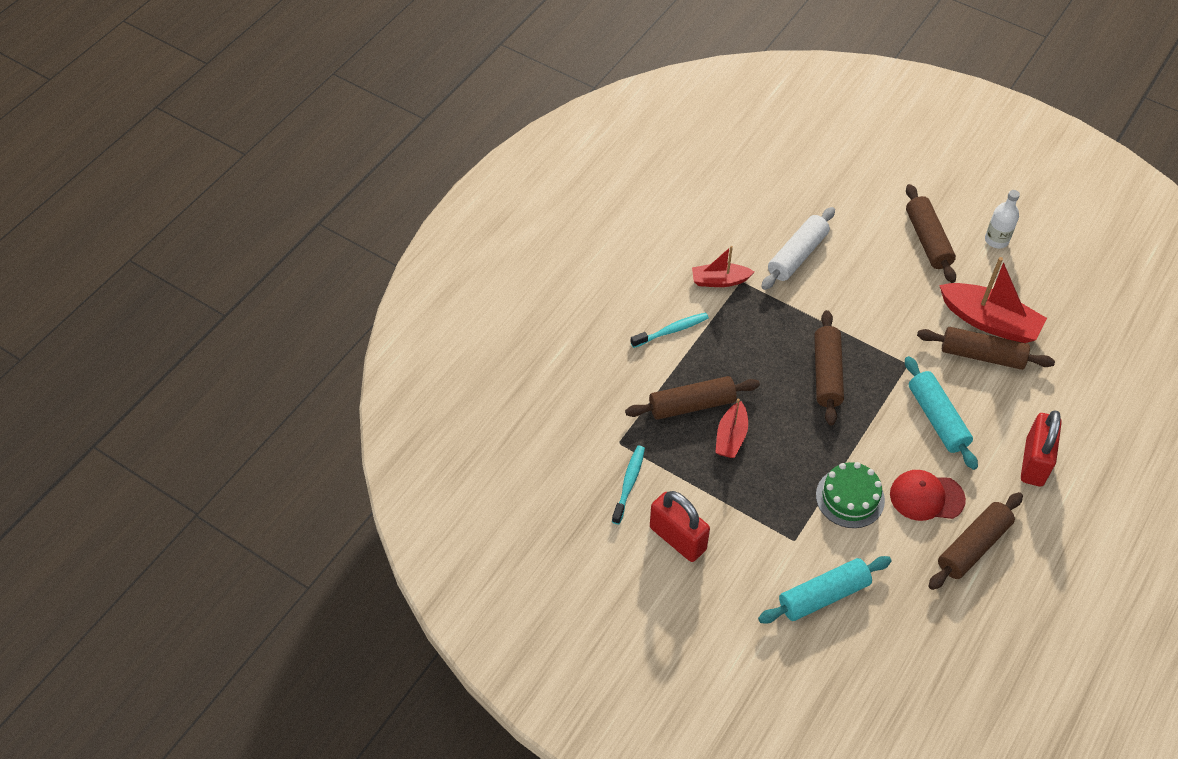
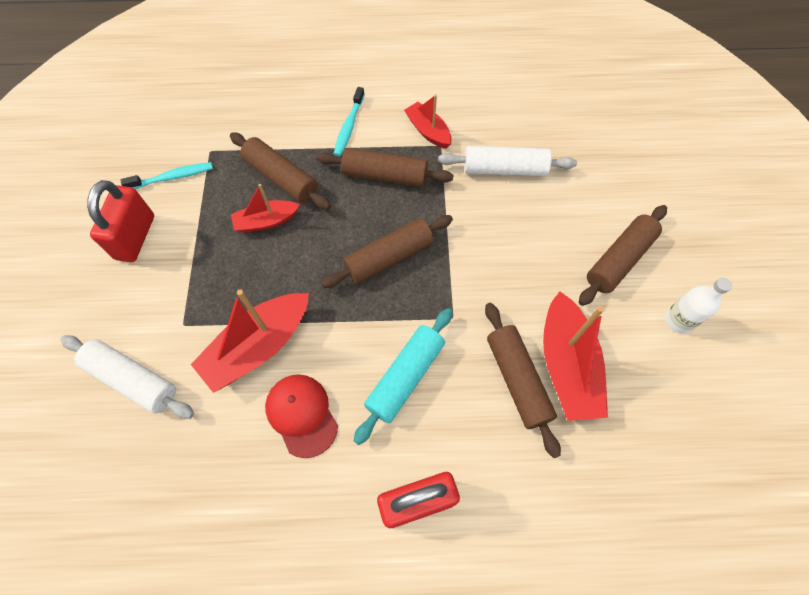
camera: 55 degrees right, 10 degrees up
(671, 330) = (349, 127): turquoise toothbrush -> turquoise toothbrush turned 75 degrees clockwise
(823, 596) = (133, 380): turquoise rolling pin -> white rolling pin
(850, 497) = (258, 347): green cake -> red boat
(973, 546) = (267, 491): brown rolling pin -> brown rolling pin (385, 175)

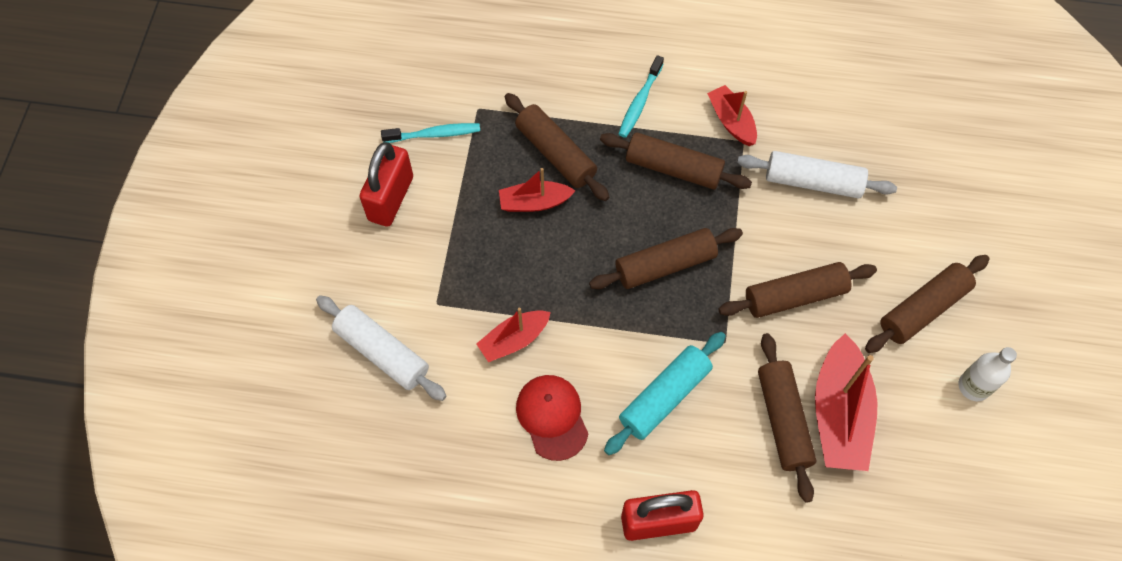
camera: 10 degrees right, 0 degrees up
(258, 347) = (514, 340): red boat -> red boat, size x0.59
(507, 266) = (794, 296): none -> brown rolling pin

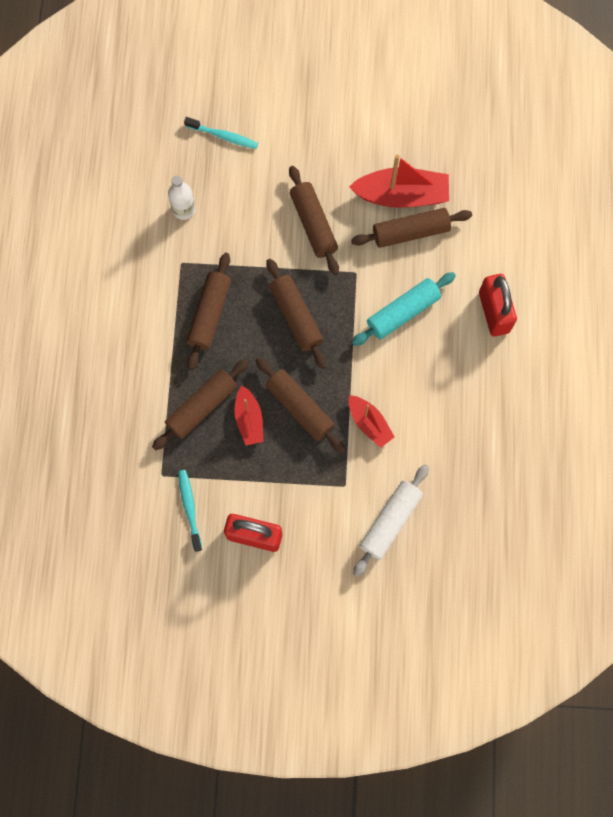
camera: 95 degrees left, 10 degrees up
(552, 417) = (427, 390): red cap -> none
(639, 102) = (148, 343): turquoise toothbrush -> turquoise toothbrush (223, 136)
(664, 397) = (402, 312): turquoise rolling pin -> turquoise rolling pin turned 75 degrees counterclockwise
(731, 121) = (162, 272): red boat -> none
(813, 182) = (214, 211): white rolling pin -> none
(923, 309) = (315, 138): brown rolling pin -> brown rolling pin (300, 408)
(974, 386) = (371, 109): white bottle -> white bottle (184, 209)

